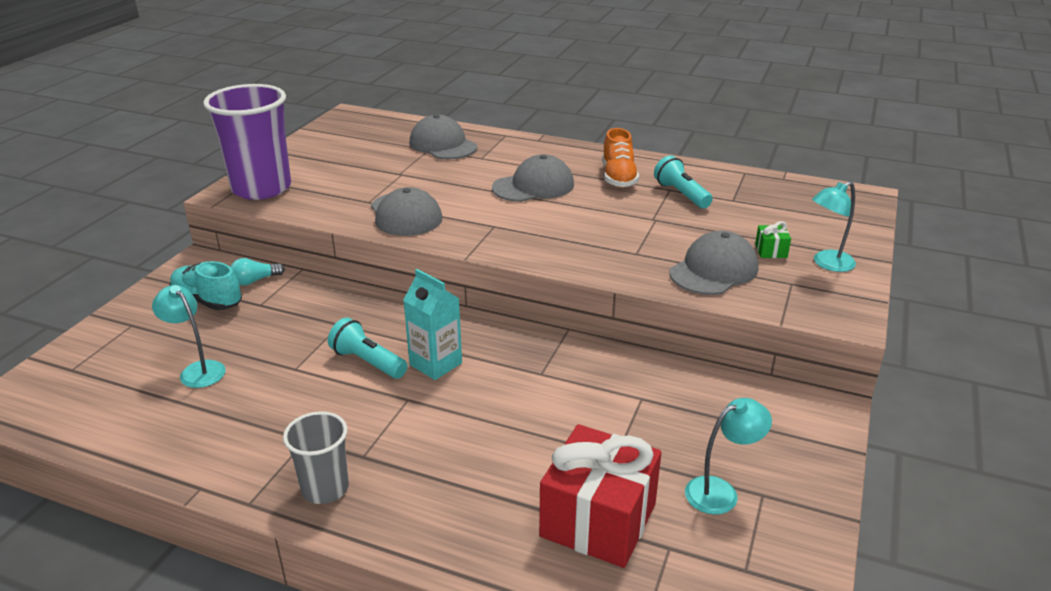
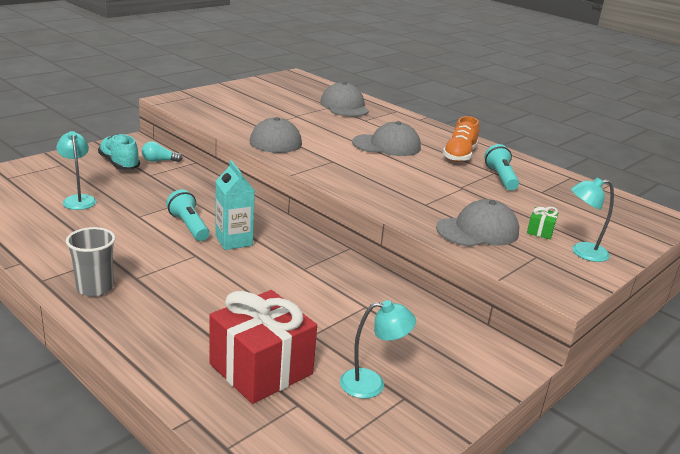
camera: 20 degrees right, 5 degrees down
(261, 188) = (194, 102): purple cup -> none

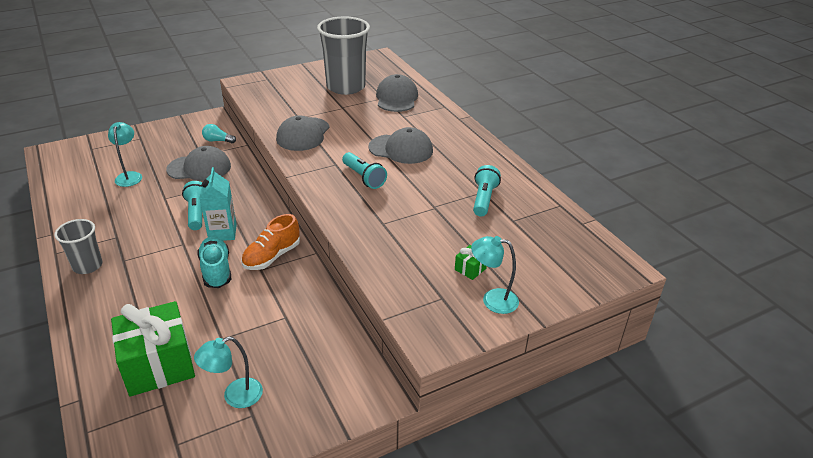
camera: 20 degrees right, 10 degrees up
(119, 164) = (184, 141): turquoise shoe -> turquoise shoe (216, 270)
(261, 369) = (158, 365): red gift -> green gift
(284, 100) = (346, 87): none -> grey cup
(371, 170) = (363, 178): none -> turquoise flashlight
(372, 384) = (235, 396): turquoise lamp -> turquoise lamp turned 135 degrees clockwise
(459, 155) = (463, 167): orange shoe -> orange shoe (272, 256)
(478, 230) = (408, 260): grey cap -> grey cap (199, 168)

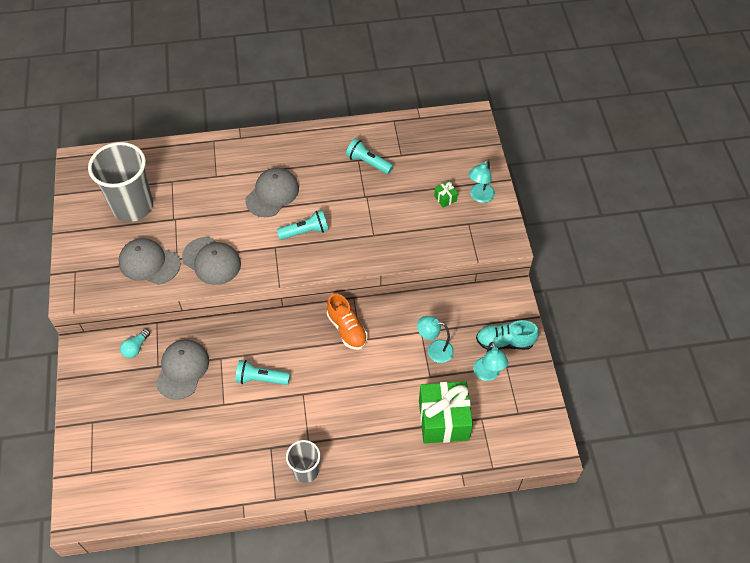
camera: 70 degrees left, 20 degrees up
(130, 176) = (168, 434): turquoise lamp -> turquoise lamp (434, 350)
(216, 270) = (350, 371): turquoise shoe -> turquoise shoe (505, 342)
(222, 233) = (299, 361): turquoise carton -> none
(396, 98) = (178, 171): grey cap -> grey cap (149, 263)

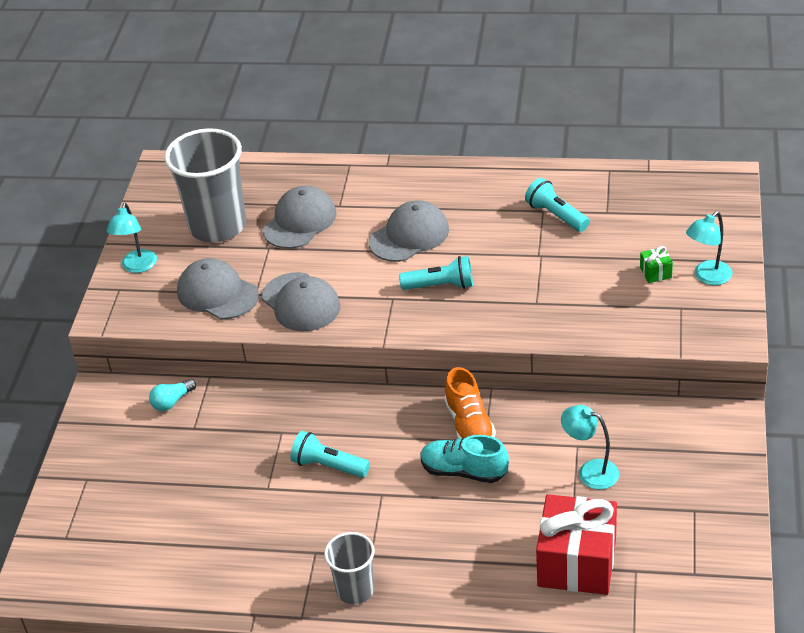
camera: 20 degrees right, 15 degrees down
(182, 369) = (225, 437): grey cap -> grey cap (300, 221)
(443, 420) = (577, 562): green gift -> red gift
(488, 374) = (662, 516): turquoise lamp -> turquoise lamp (137, 267)
(505, 342) = (701, 478): turquoise shoe -> turquoise shoe (464, 471)

